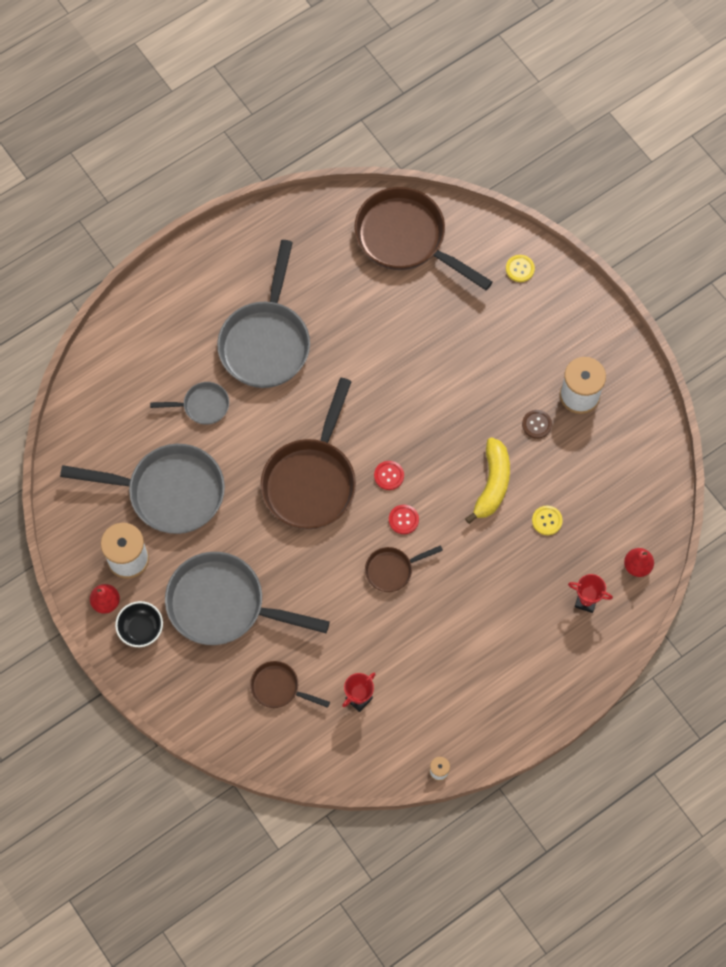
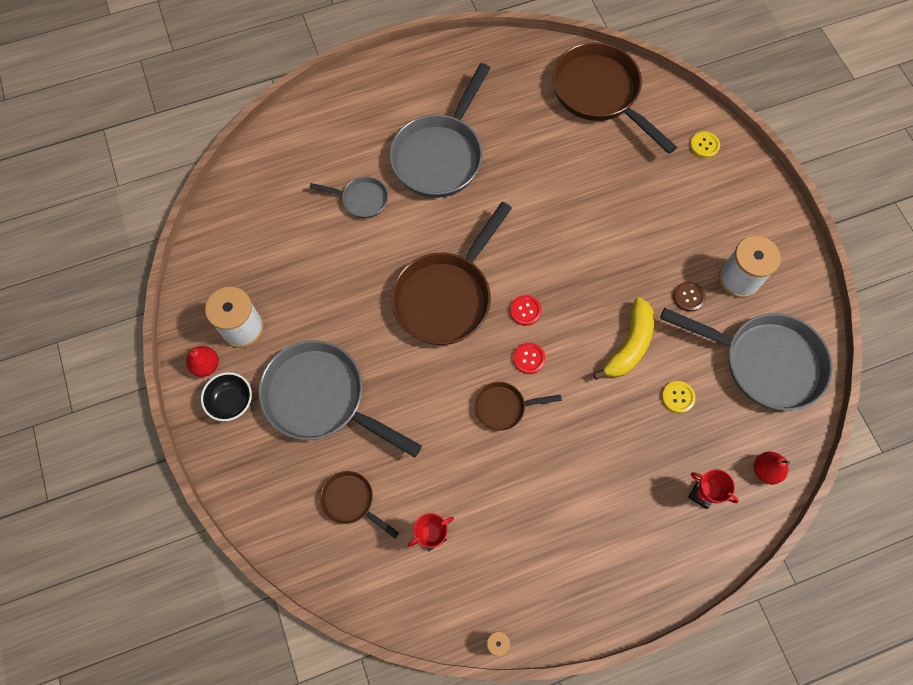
camera: 15 degrees right, 0 degrees up
(169, 492) = (303, 273): grey pan -> grey pan (764, 362)

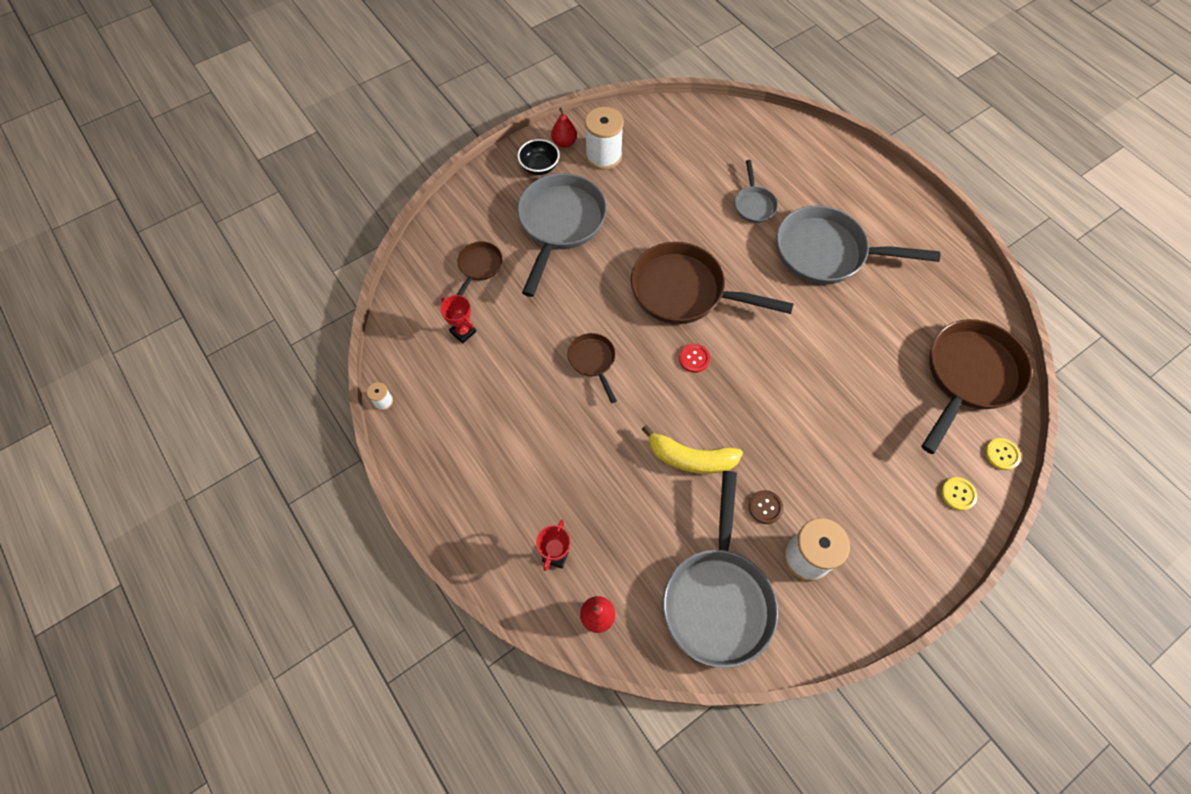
camera: 75 degrees right, 5 degrees down
(529, 358) = (647, 372): red button -> none
(678, 397) = (650, 515): yellow button -> yellow button (1002, 454)

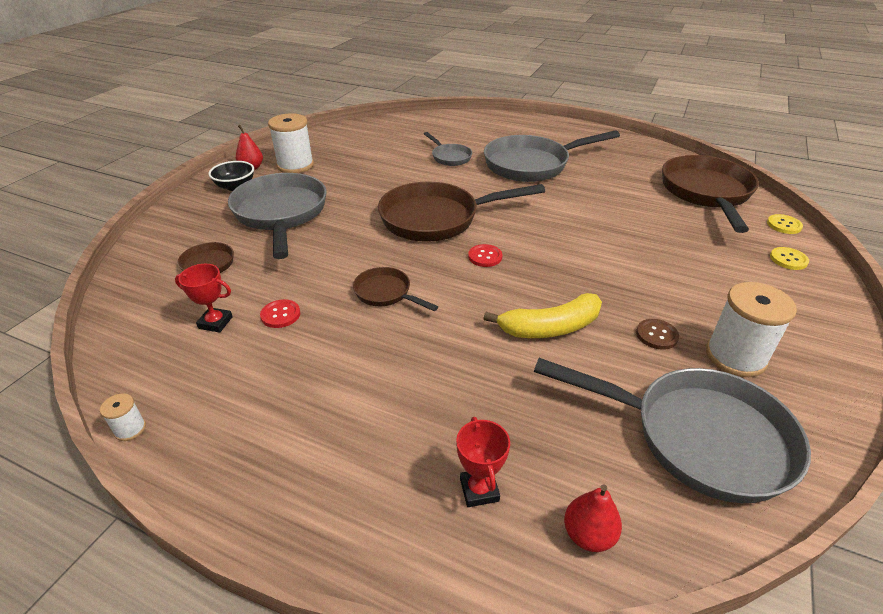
camera: 30 degrees left, 25 degrees down
(508, 346) = (280, 315): none -> red button
(718, 598) = (698, 437): grey pan -> grey pan turned 45 degrees counterclockwise

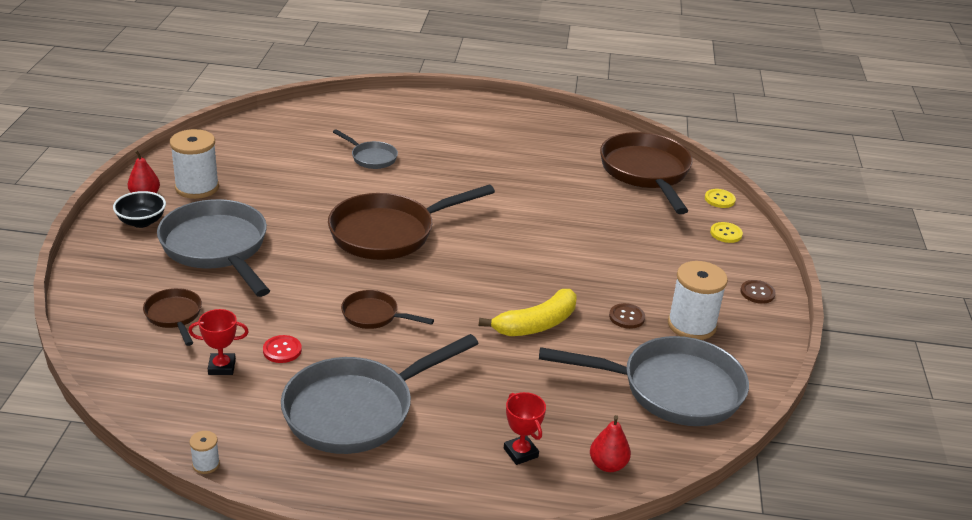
camera: 20 degrees left, 5 degrees down
(485, 257) = (454, 267): red button -> none
(532, 164) = (464, 158): grey pan -> grey pan (357, 410)
(823, 330) = (757, 293): none -> brown button

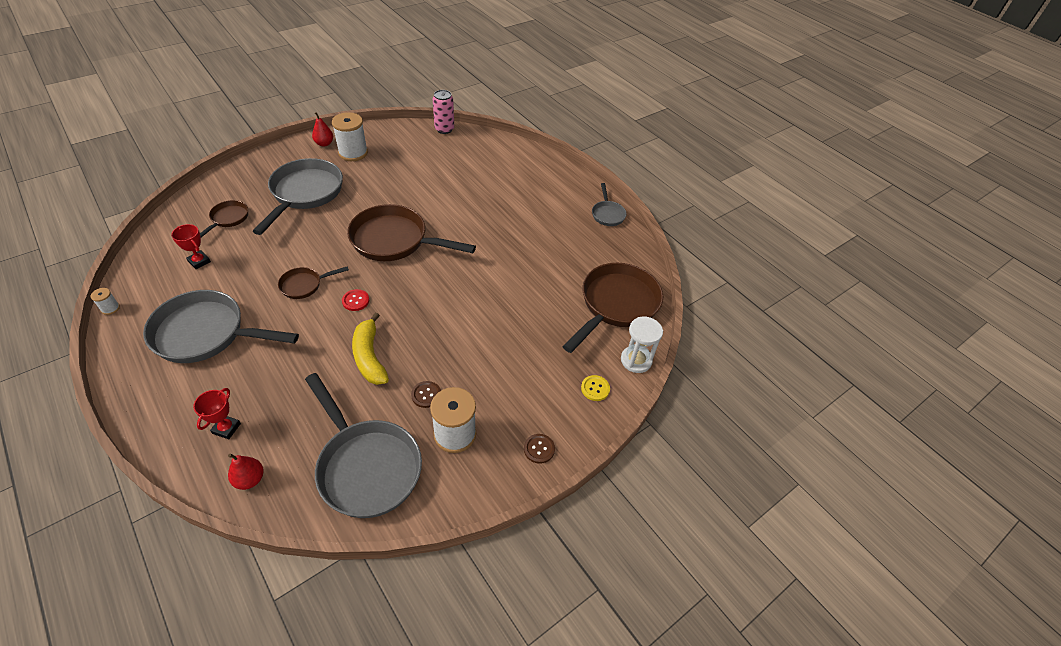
camera: 45 degrees right, 15 degrees up
(141, 222) = (299, 157): black bowl -> none
(255, 120) = (444, 129): none -> pink can
(282, 350) = (235, 272): red button -> red button (355, 301)
(371, 158) = (464, 187): grey pan -> grey pan (607, 214)
(374, 315) = (304, 285): brown pan -> brown pan turned 90 degrees counterclockwise
(536, 324) = (369, 357): yellow banana -> yellow banana turned 60 degrees clockwise
(719, 199) = (636, 360): yellow button -> white hourglass

